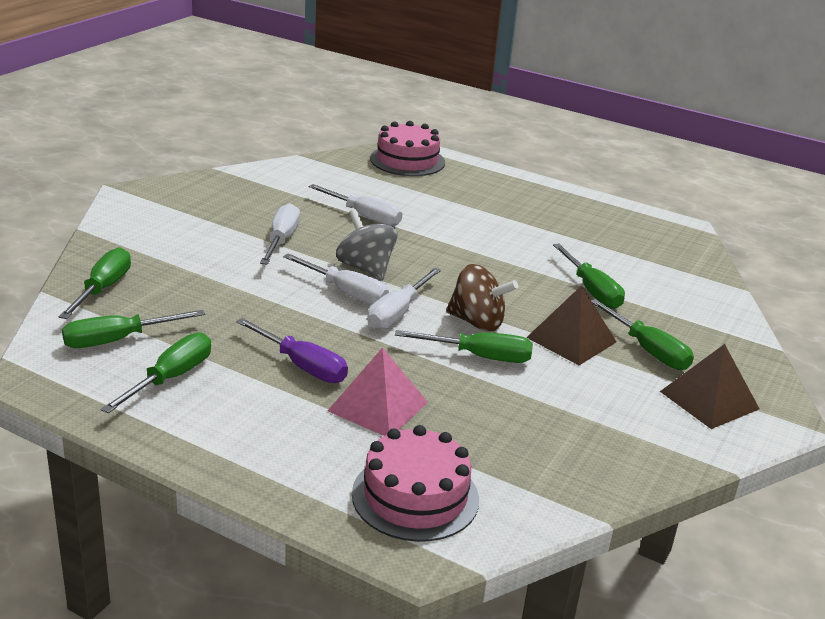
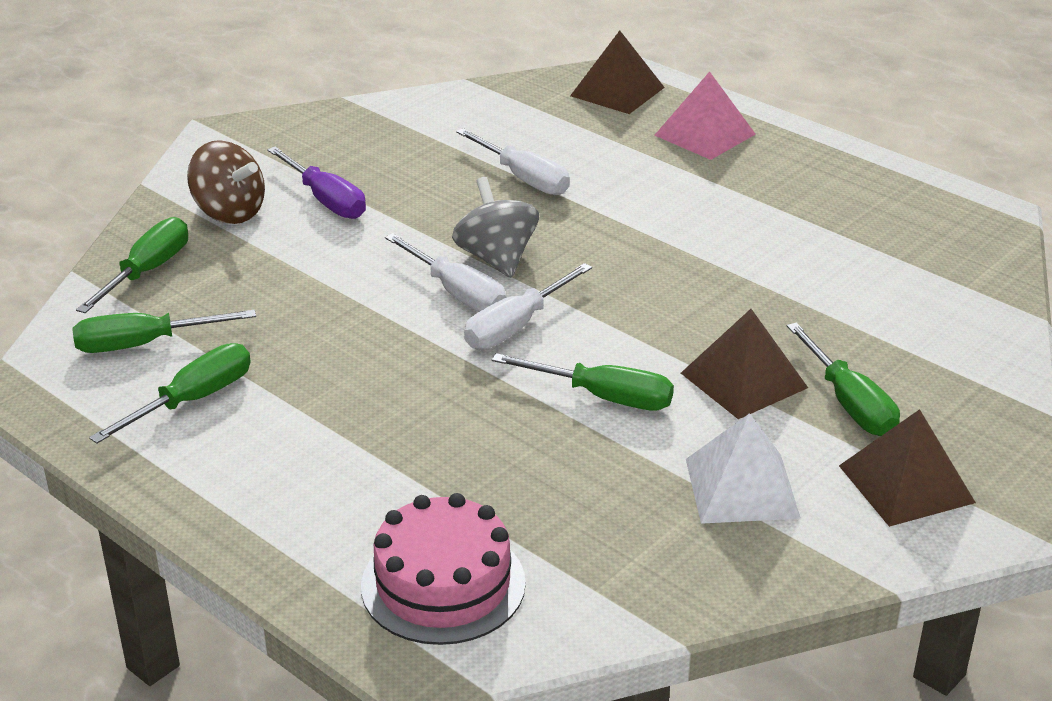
camera: 15 degrees right, 5 degrees up
(281, 240) = (397, 210): white screwdriver -> none
(302, 366) = (363, 395): purple screwdriver -> purple screwdriver (326, 200)
(378, 406) = (440, 458): pink pyramid -> pink pyramid (704, 134)
(407, 160) = (617, 91): pink cake -> brown pyramid
(477, 322) = (620, 346): brown spinning top -> brown spinning top (229, 212)
(592, 290) = (805, 307): green screwdriver -> none
(601, 411) = (742, 488): none -> white pyramid

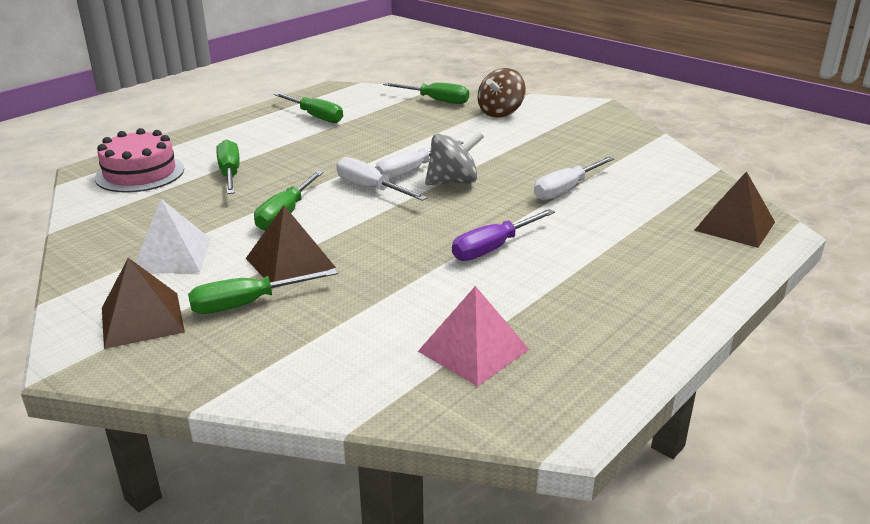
camera: 90 degrees right, 5 degrees down
(144, 344) = (367, 104): green screwdriver -> green screwdriver (230, 174)
(326, 200) = (520, 134): purple screwdriver -> purple screwdriver (493, 248)
(704, 134) = (672, 263): pink pyramid -> pink pyramid (473, 350)

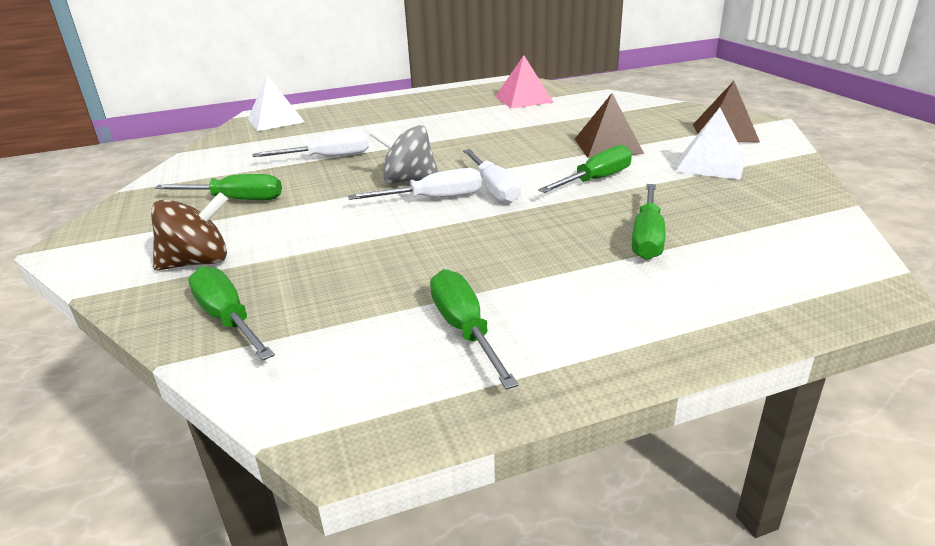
camera: 150 degrees left, 0 degrees up
(140, 173) = (781, 264): pink cake -> none
(247, 304) = (647, 130): green screwdriver -> green screwdriver (236, 199)
(493, 248) = (450, 132): purple screwdriver -> none
(734, 226) = (276, 120): brown pyramid -> white pyramid

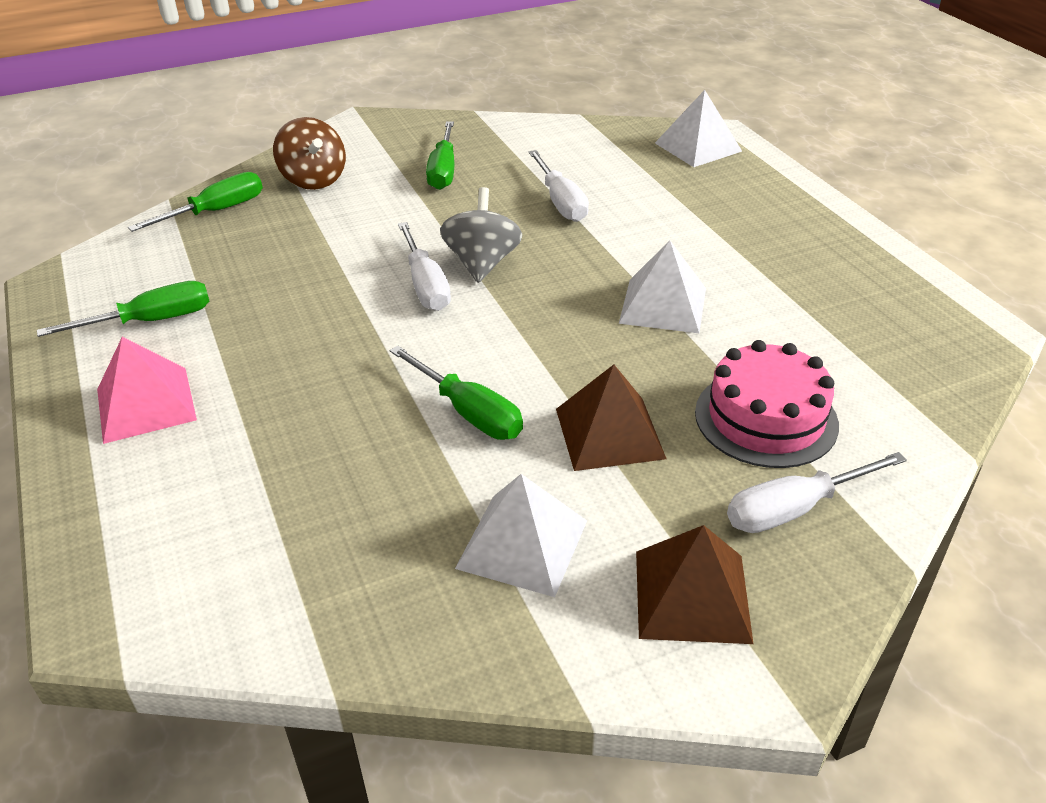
camera: 85 degrees right, 10 degrees up
(478, 133) = (663, 305): none -> white pyramid
(494, 189) = (448, 326): white screwdriver -> white screwdriver (794, 509)
(523, 99) = (855, 345): pink pyramid -> pink pyramid (146, 404)
(587, 116) = (766, 418): none -> pink cake
(647, 237) = (284, 444): green screwdriver -> none

